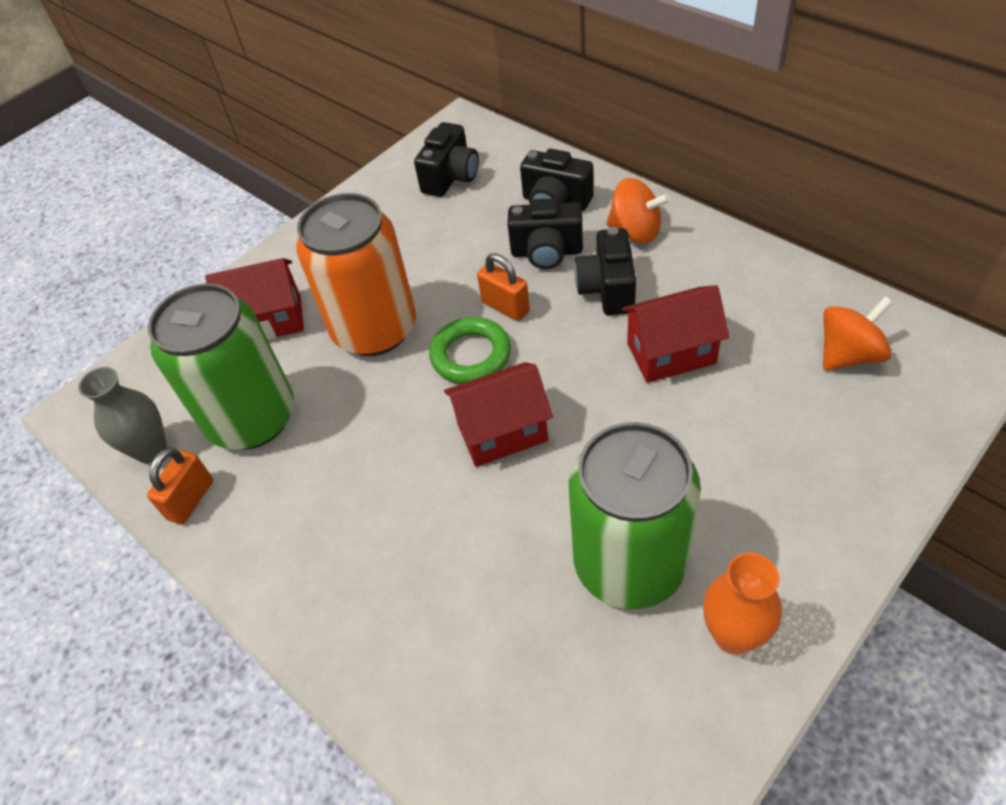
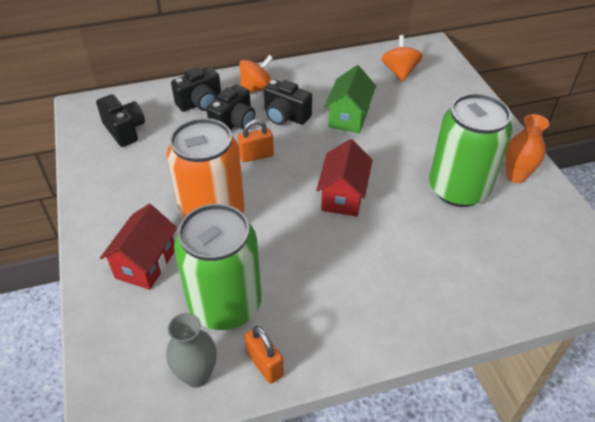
camera: 65 degrees left, 5 degrees down
(471, 355) = (277, 184): green ring -> none
(671, 353) = (349, 117): red house -> green house

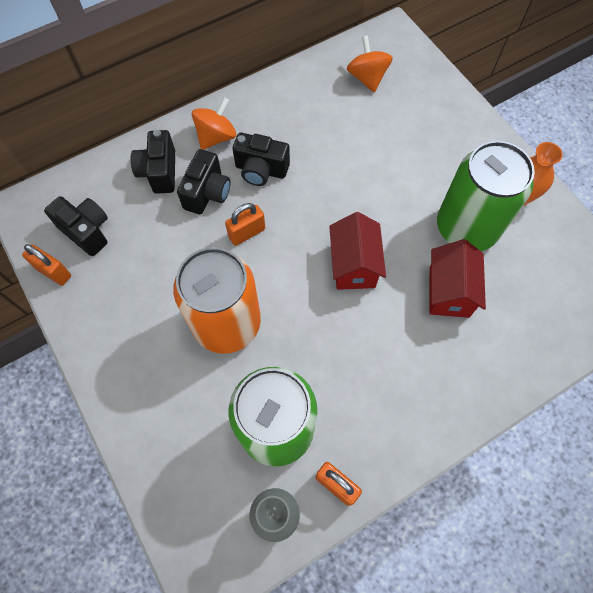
camera: 15 degrees left, 20 degrees up
(85, 152) = (54, 272): none -> orange padlock
(145, 263) = (178, 401): red house -> red house (449, 291)
(200, 103) = (159, 172): black camera -> black camera turned 135 degrees clockwise
(349, 117) = (330, 156): green house -> none

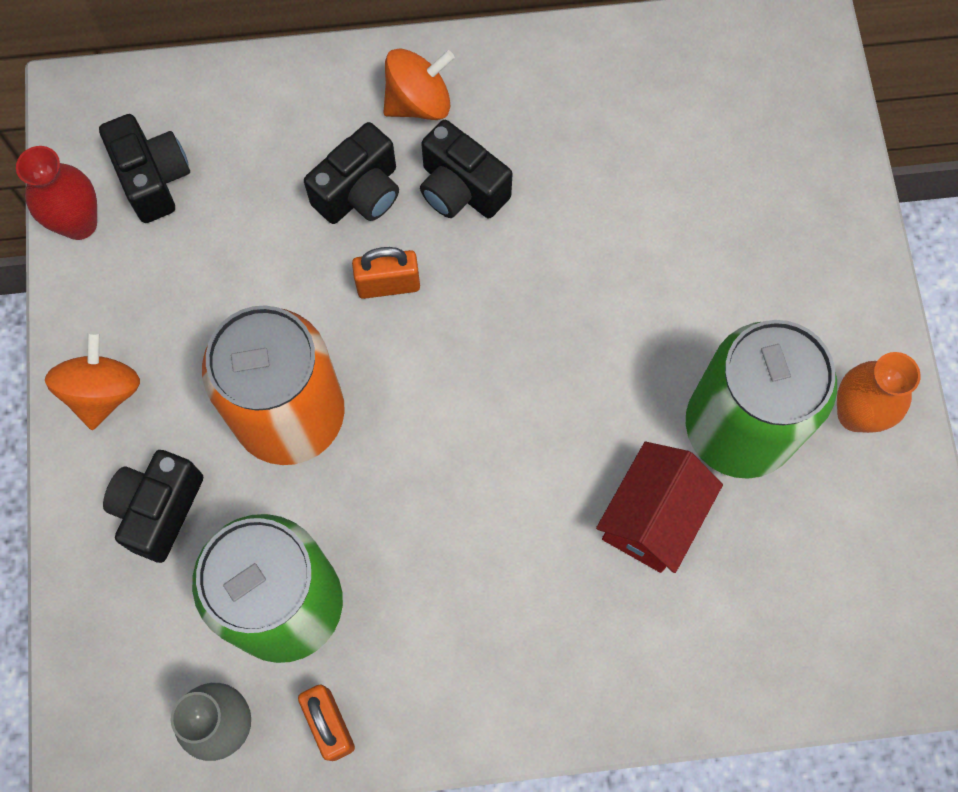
camera: 25 degrees right, 5 degrees up
(54, 272) = (79, 223): orange padlock -> red vase
(159, 172) = (303, 126): black camera -> black camera (159, 509)
(354, 265) = (526, 409): red house -> none
(367, 78) = (717, 97): orange spinning top -> orange spinning top (103, 392)

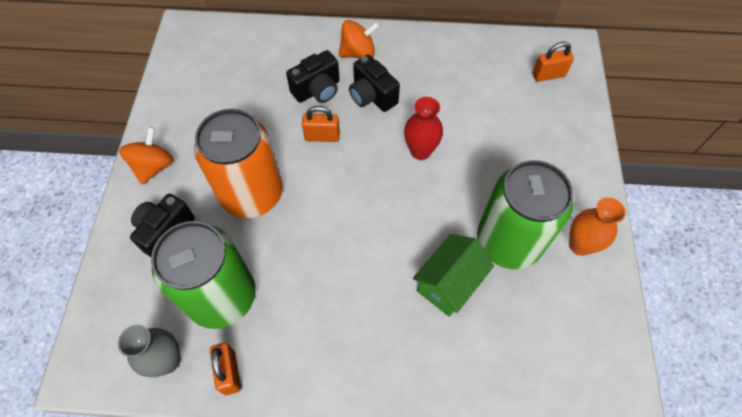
camera: 10 degrees right, 10 degrees down
(79, 223) = (167, 84): red vase -> red vase (420, 151)
(153, 179) = (211, 69): black camera -> none
(651, 518) = (448, 284): red house -> green house
(770, 95) = (548, 75): none -> orange padlock

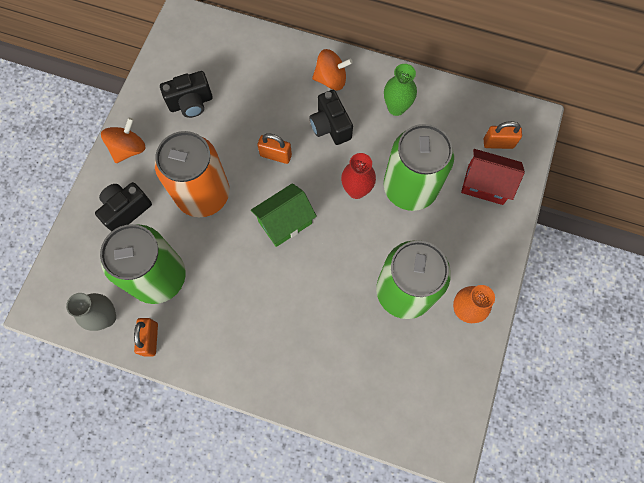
camera: 15 degrees right, 10 degrees up
(317, 90) = (284, 109): black camera -> black camera (191, 103)
(434, 65) = (396, 108): none -> green vase
(448, 284) = (342, 314): green house -> green house (285, 222)
(475, 136) = (410, 188): none -> green can
(551, 116) = (485, 185): none -> red house

